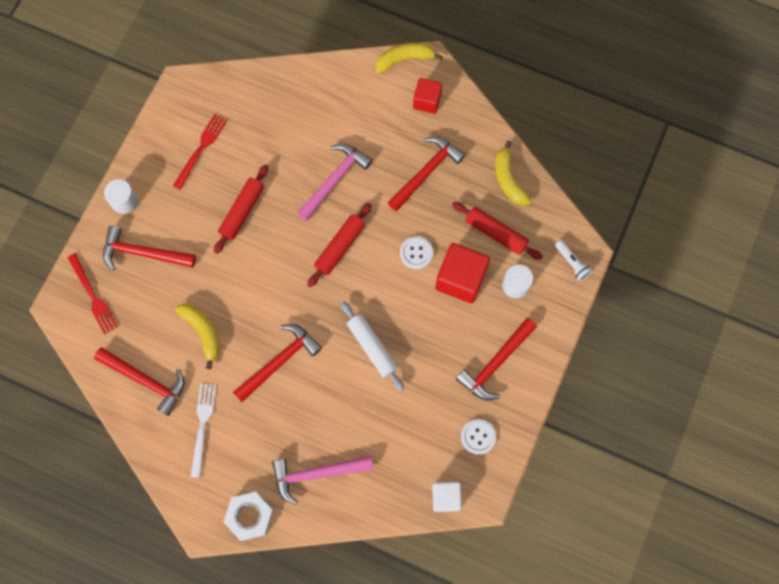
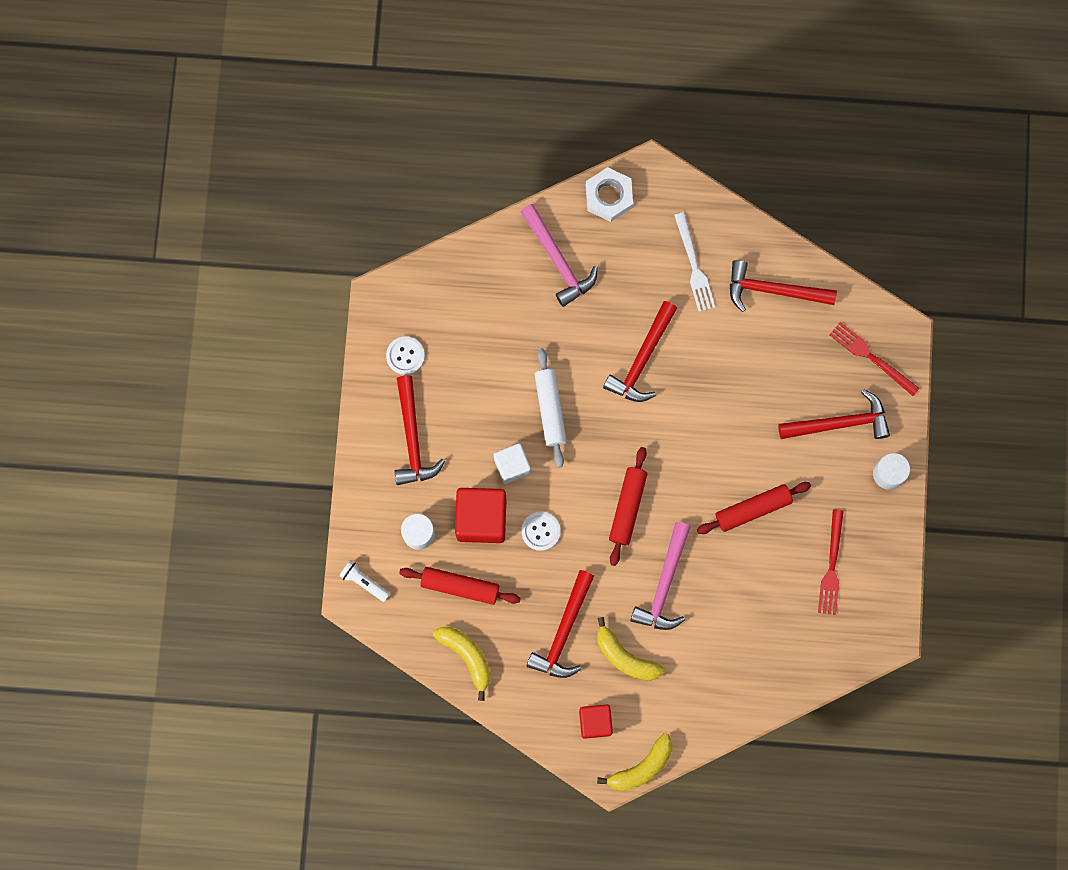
camera: 160 degrees right, 5 degrees up
(202, 332) = (737, 361): yellow banana -> yellow banana (625, 657)
(242, 211) = (753, 509): red rolling pin -> red rolling pin turned 60 degrees clockwise
(316, 473) = (558, 260): pink hammer -> pink hammer turned 90 degrees clockwise
(372, 347) = (550, 409): white rolling pin -> white rolling pin turned 45 degrees clockwise
(445, 497) = (418, 284): white cube -> white cube (512, 466)
(495, 363) = (412, 439): red hammer -> red hammer turned 150 degrees clockwise

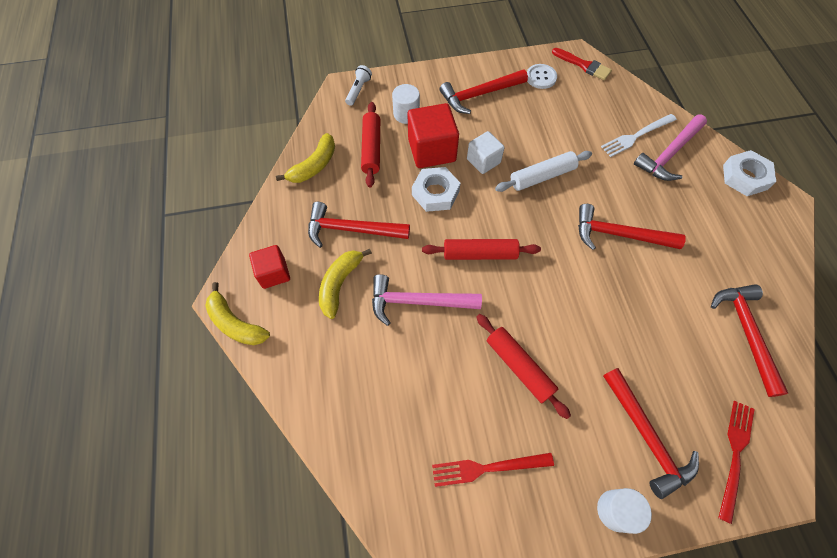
camera: 75 degrees right, 15 degrees down
(400, 297) = (583, 65): none -> red brush
(541, 531) = (435, 193): white button -> white nut
(694, 266) = (726, 256): white fork -> white fork (636, 136)

